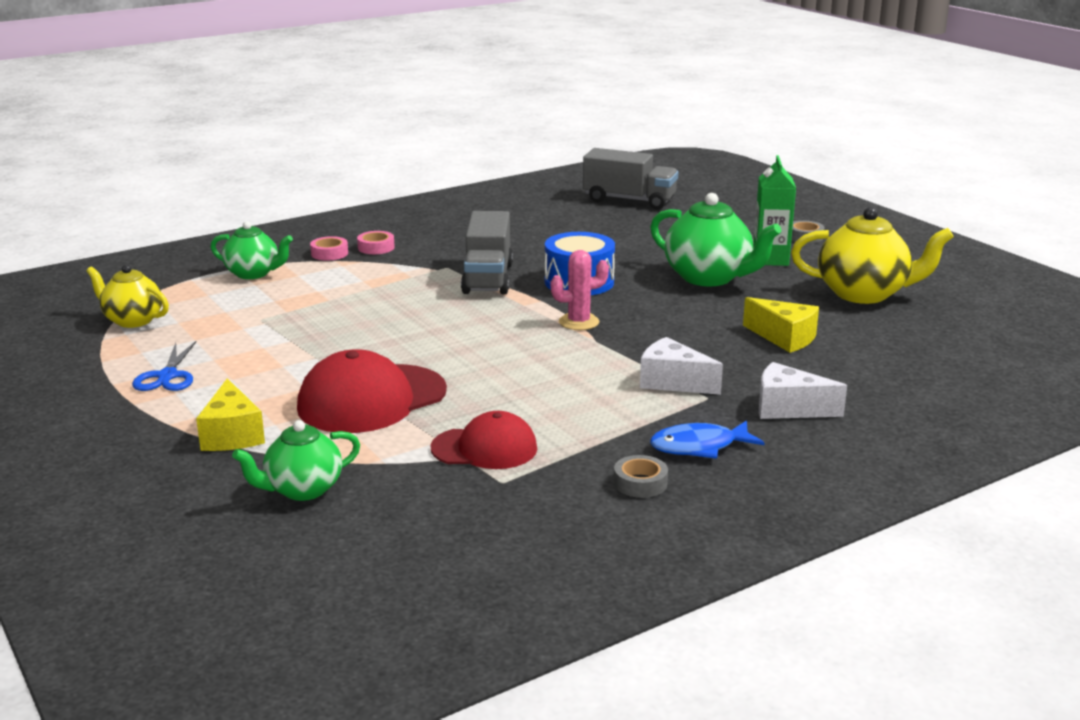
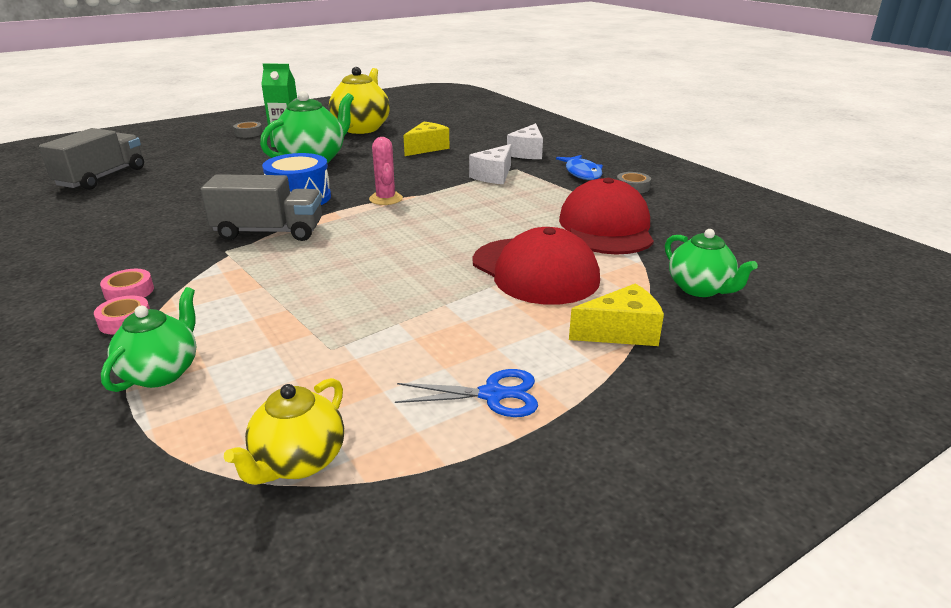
camera: 90 degrees left, 5 degrees up
(484, 448) = (606, 227): red cap -> red cap, size x1.56

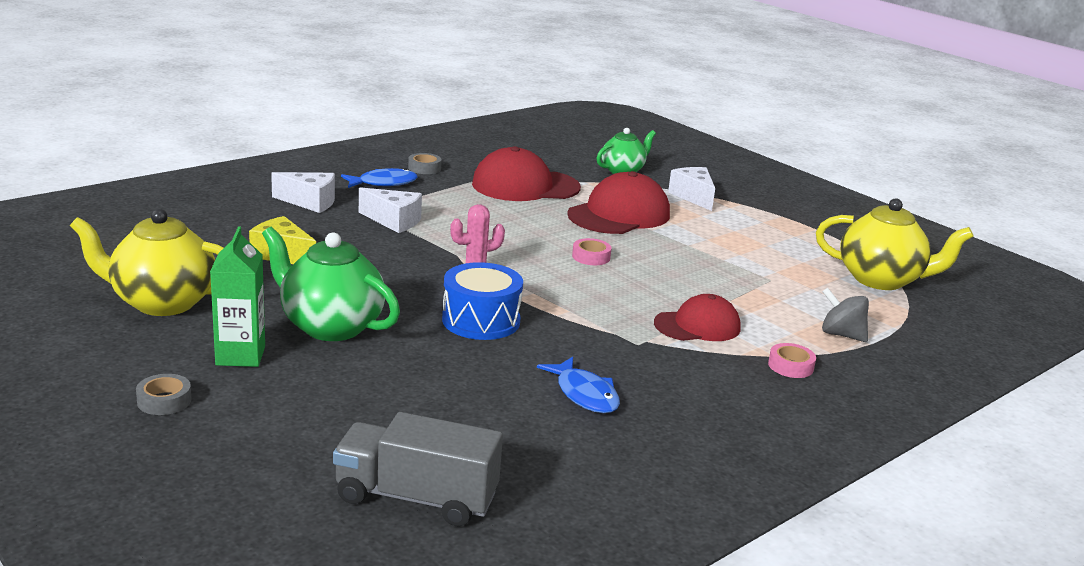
camera: 100 degrees left, 5 degrees down
(129, 291) = (744, 377): pink tape -> pink tape (591, 257)
(162, 372) = (841, 335): green teapot -> grey spinning top
(164, 224) = (584, 394): none -> blue fish
(240, 282) = (697, 326): none -> red cap
(269, 231) = (583, 327): grey truck -> none
(298, 462) = (881, 280): yellow teapot -> yellow teapot, size x1.59
(493, 395) = (784, 233): blue scissors -> none
(621, 332) = (693, 197): yellow cheese -> white cheese

